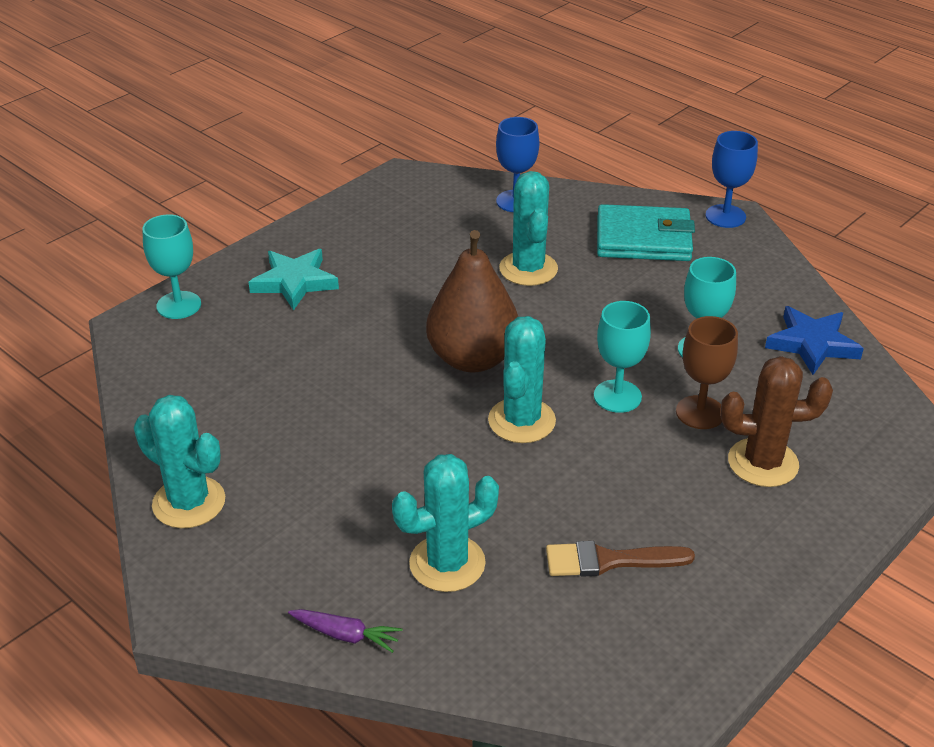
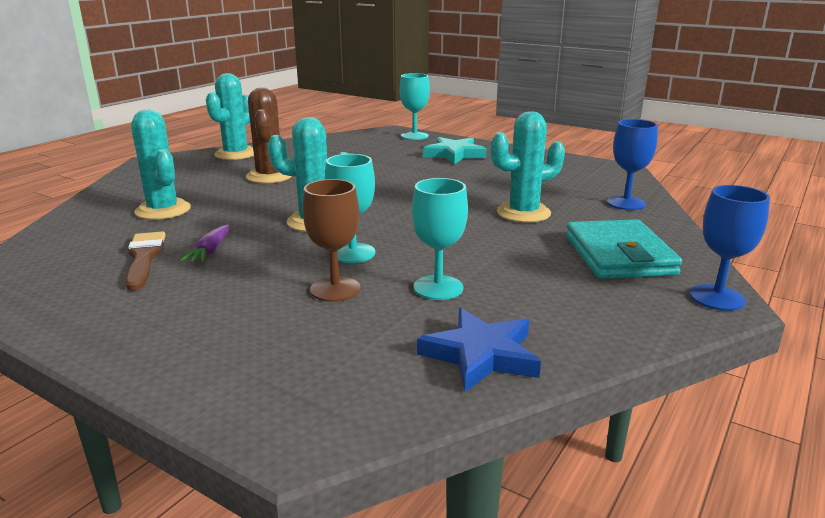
camera: 80 degrees right, 15 degrees down
(345, 635) = (112, 192): purple carrot -> purple carrot (210, 251)
(472, 358) = (388, 203): brown pear -> none
(763, 463) = (257, 322): brown cactus -> brown cactus (269, 176)

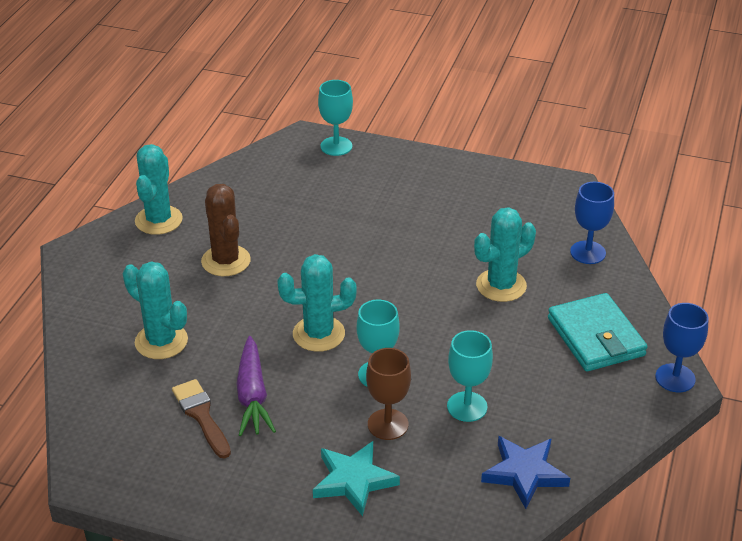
camera: 15 degrees left, 15 degrees up
(210, 251) = (252, 395): purple carrot -> purple carrot, size x1.69
(454, 154) = (397, 183): turquoise star -> turquoise star (353, 480)

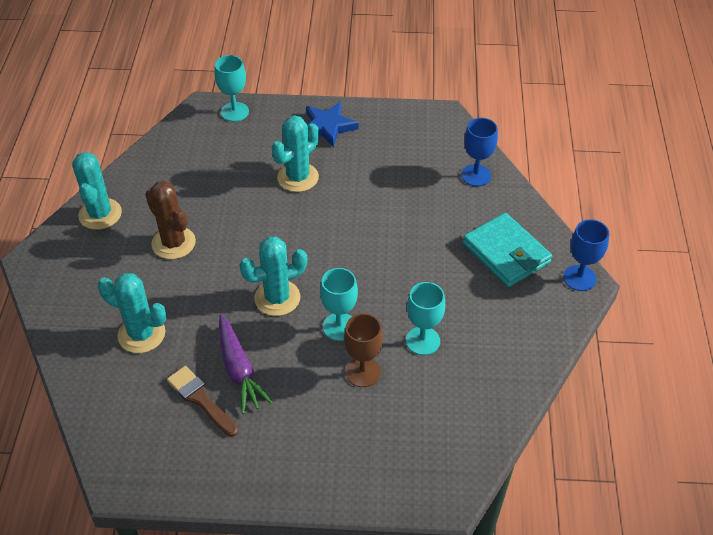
camera: 15 degrees left, 10 degrees up
(353, 480) = (351, 432): turquoise star -> none
(501, 285) = (415, 220): turquoise cactus -> turquoise cactus (298, 177)
(524, 473) = (488, 392): blue star -> blue star (328, 126)

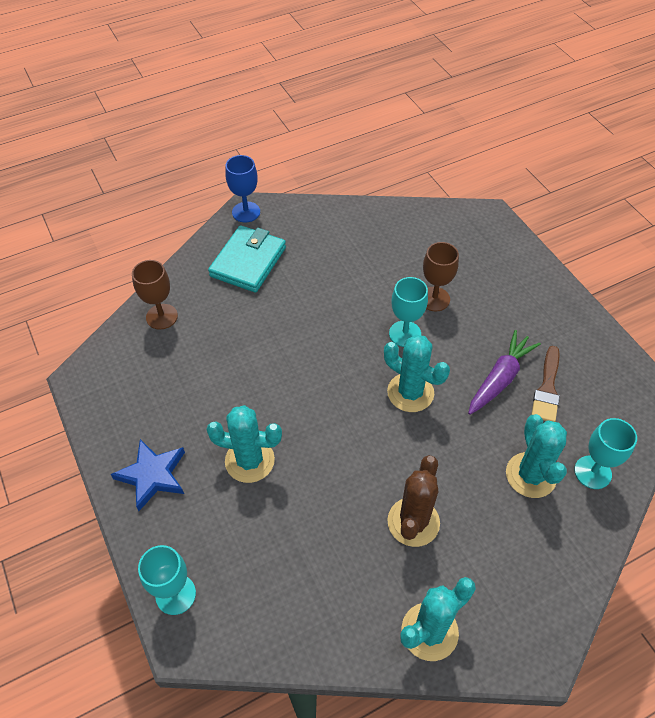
camera: 120 degrees left, 5 degrees up
(423, 341) = (376, 277): turquoise goblet -> turquoise goblet (592, 472)
(476, 175) = (162, 316): blue goblet -> brown goblet

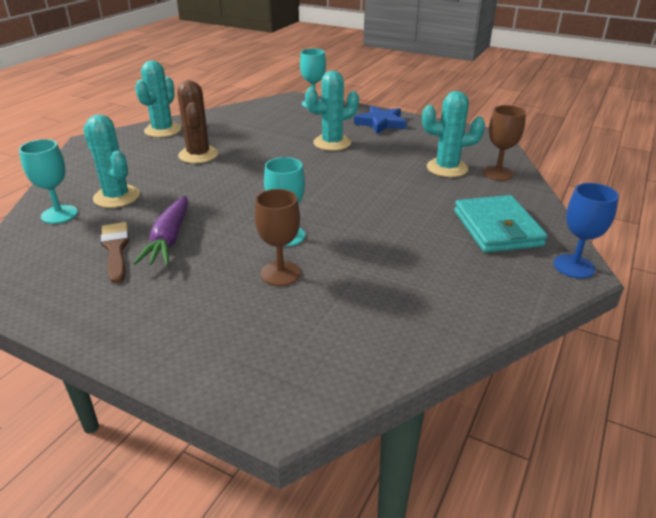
camera: 145 degrees right, 20 degrees down
(410, 392) = (248, 204): turquoise cactus -> turquoise cactus (447, 168)

